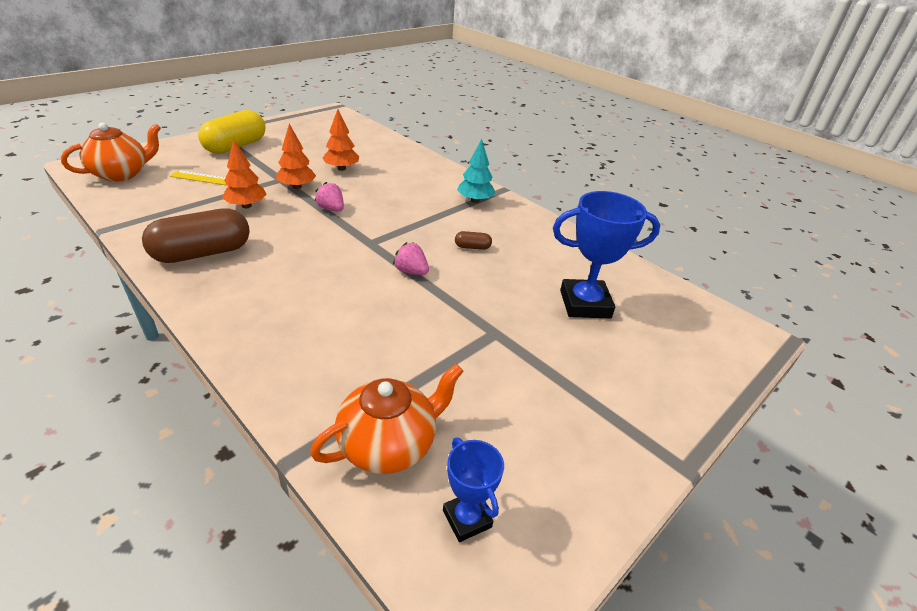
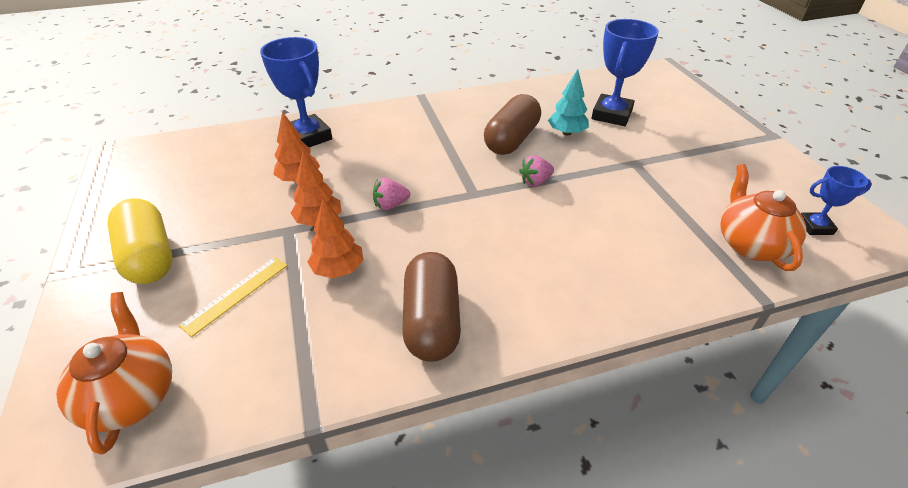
camera: 60 degrees left, 5 degrees up
(397, 159) = (308, 137): none -> blue trophy
(472, 247) = (511, 140): brown capsule -> brown capsule, size x2.38
(475, 200) = (432, 116): turquoise tree -> turquoise tree (566, 132)

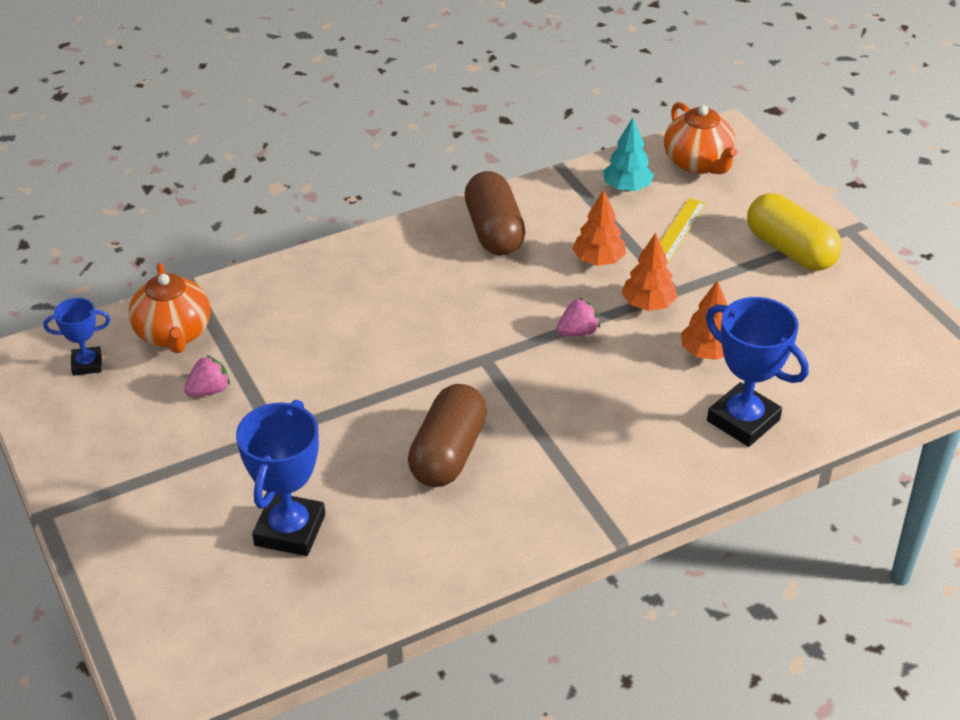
camera: 170 degrees right, 0 degrees up
(535, 181) = (410, 385): pink strawberry -> pink strawberry (209, 390)
(566, 132) = (366, 479): turquoise tree -> turquoise tree (627, 188)

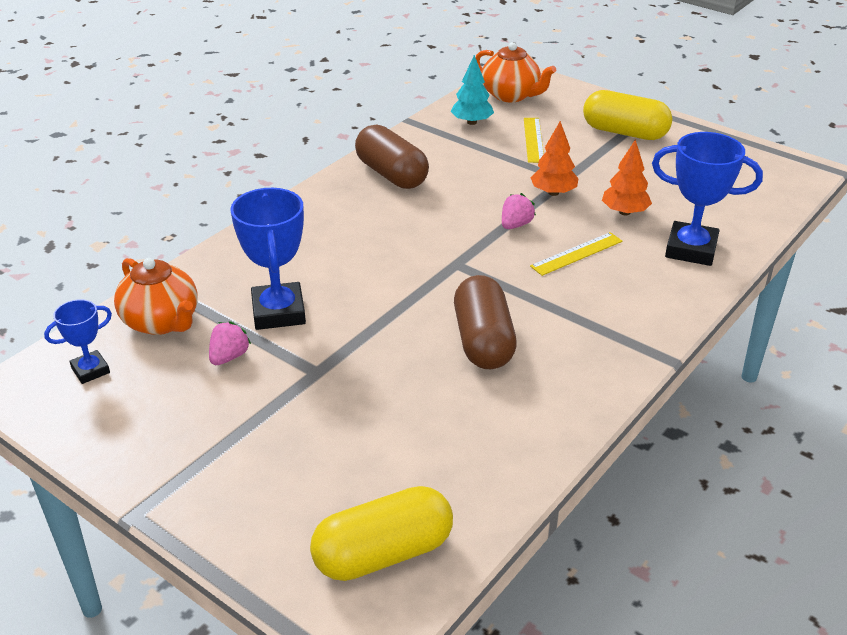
camera: 25 degrees left, 5 degrees down
(216, 626) = (383, 553): none -> yellow capsule
(290, 530) = (391, 446): blue trophy -> blue trophy (278, 312)
(598, 260) = (490, 174): orange tree -> none
(615, 386) = (577, 254): none -> yellow ruler

